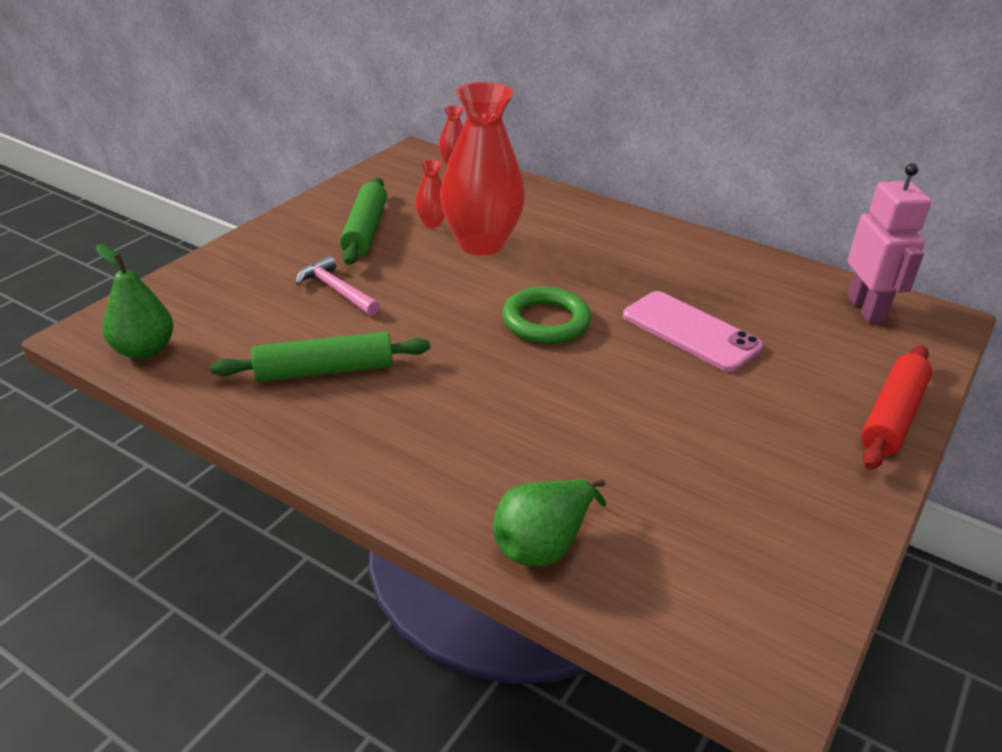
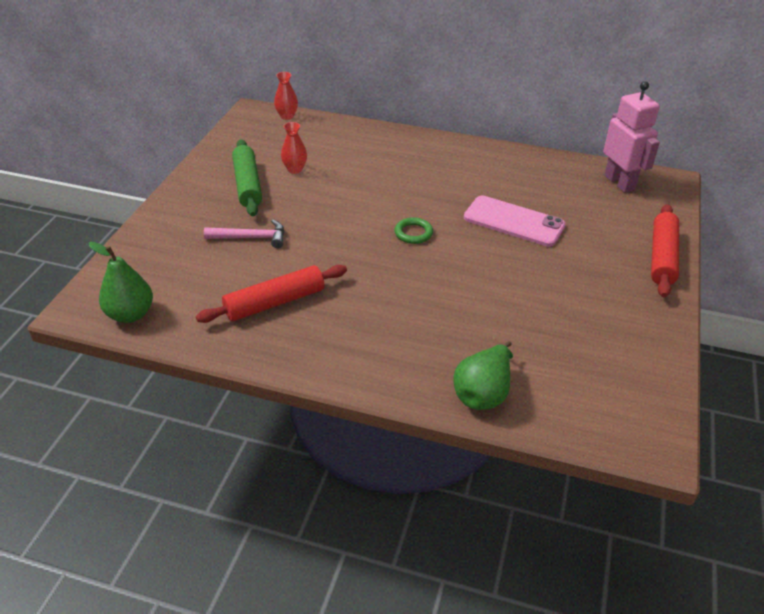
camera: 15 degrees left, 5 degrees up
(324, 371) = (275, 302): green rolling pin -> red rolling pin
(336, 290) = (251, 238): pink hammer -> pink hammer turned 150 degrees clockwise
(481, 243) = (339, 180): red vase -> none
(546, 321) = (413, 233): green ring -> green ring, size x0.60

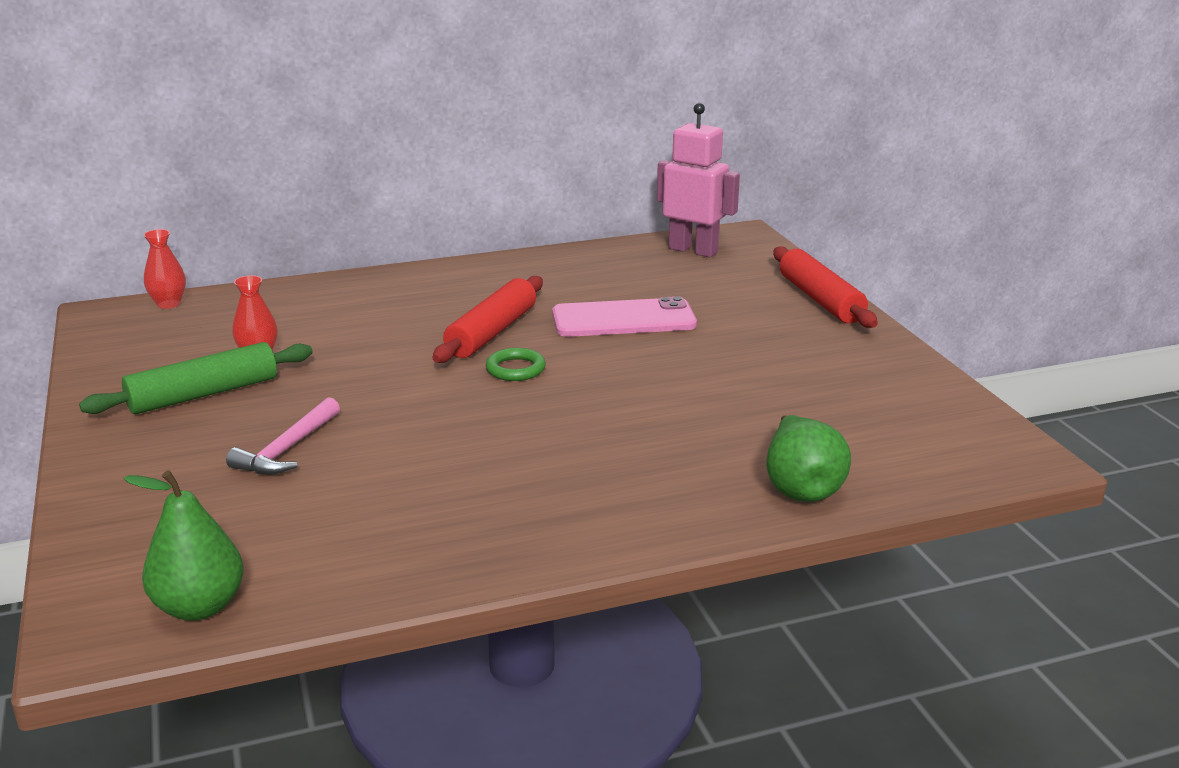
camera: 35 degrees left, 15 degrees down
(247, 185) = (203, 394): green rolling pin -> green rolling pin turned 75 degrees counterclockwise
(251, 238) = (287, 449): pink hammer -> pink hammer turned 150 degrees clockwise
(275, 302) = (418, 505): red rolling pin -> red rolling pin (492, 332)

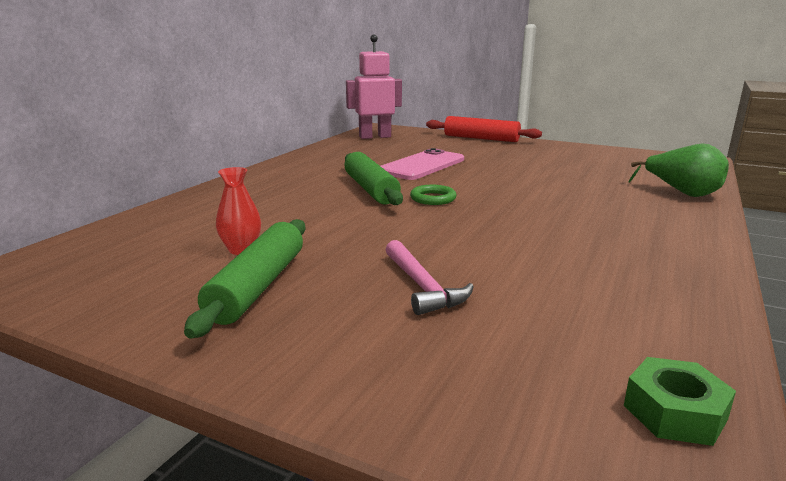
camera: 45 degrees left, 5 degrees down
(168, 304) = (60, 249): red vase -> none
(199, 607) = (675, 412): green pear -> green nut
(492, 332) = (370, 189): red rolling pin -> green rolling pin

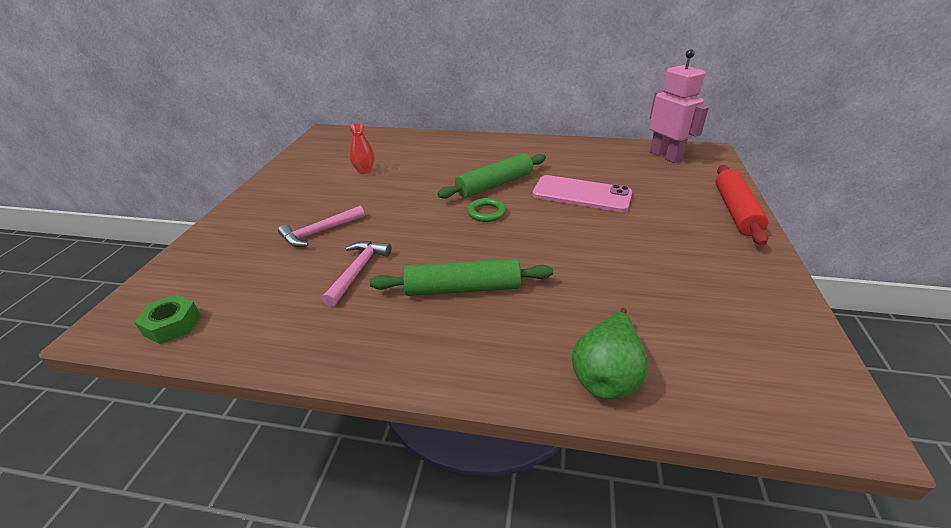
camera: 75 degrees right, 15 degrees up
(258, 286) = (318, 186): green rolling pin -> green rolling pin (462, 288)
(535, 265) = (358, 271): none -> pink hammer

